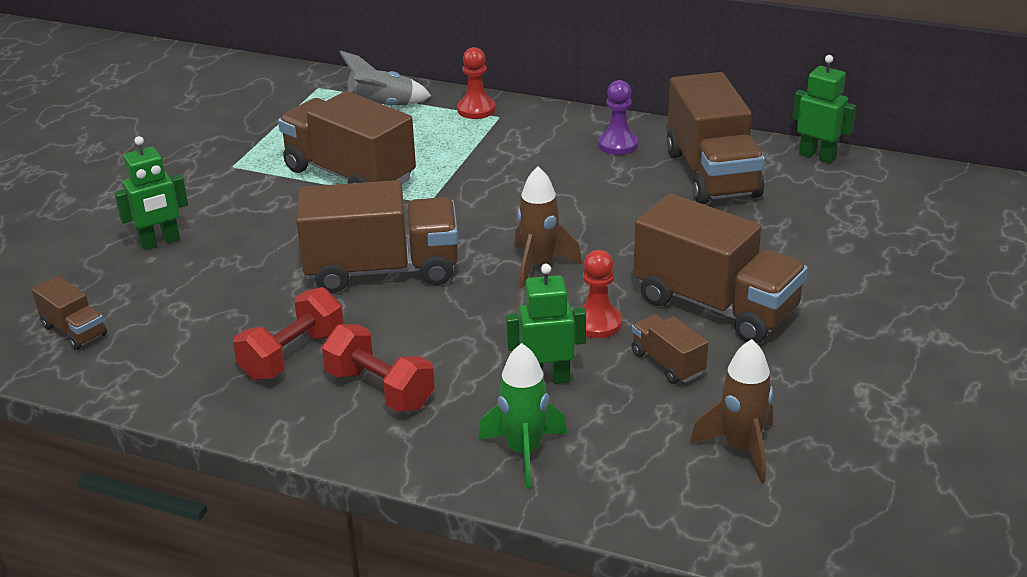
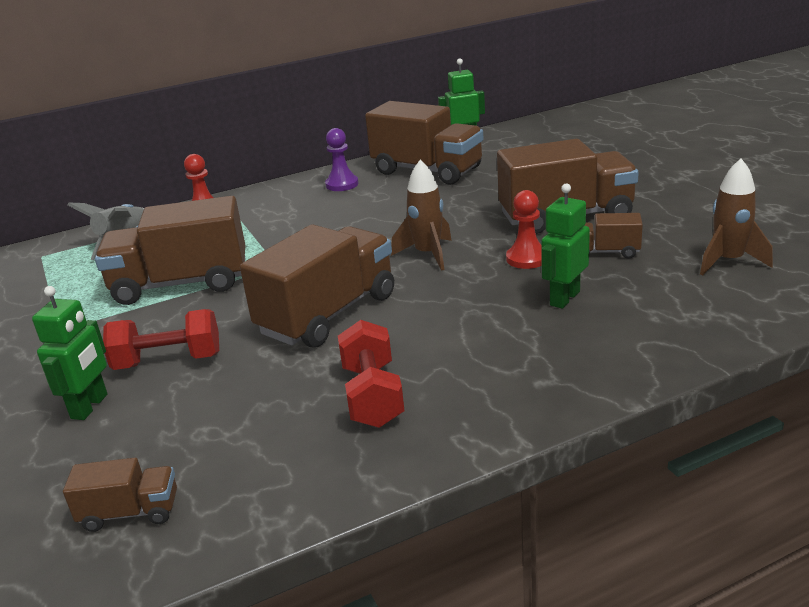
camera: 45 degrees left, 5 degrees down
(380, 389) = (480, 371): red dumbbell -> red dumbbell (168, 361)
(524, 452) = (640, 337): green rocket -> none

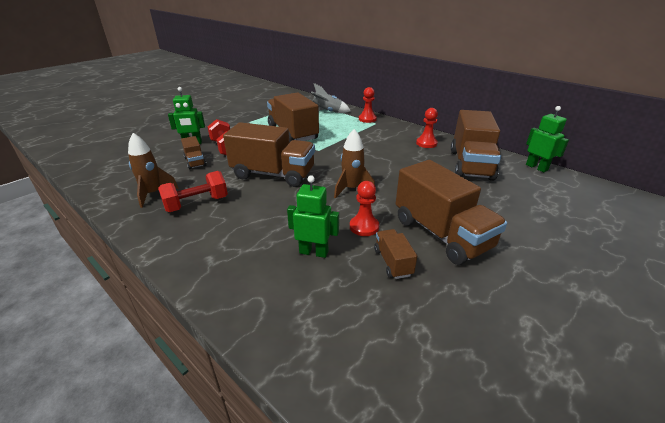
camera: 65 degrees right, 5 degrees up
(130, 513) = (121, 170): brown truck -> brown truck (195, 162)
(342, 184) = (426, 143): purple pawn -> red pawn
(728, 261) = (413, 342): brown rocket -> brown rocket (153, 194)

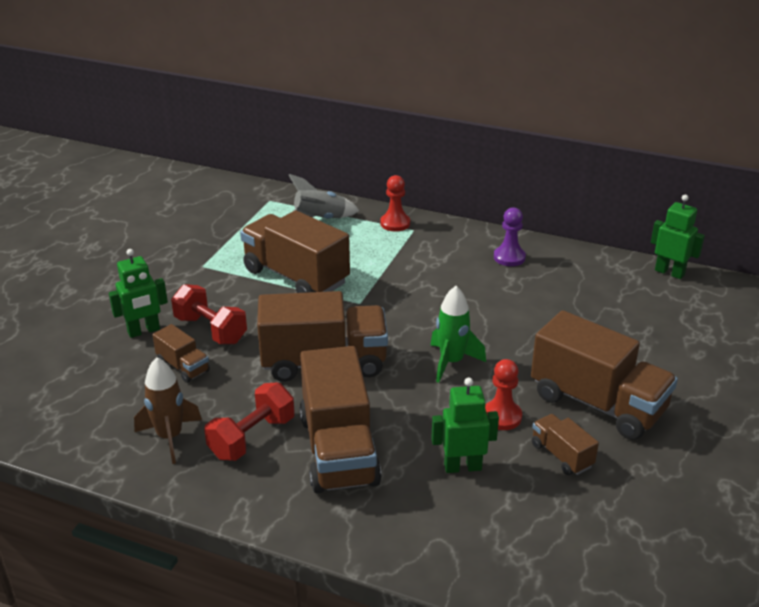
camera: 20 degrees left, 0 degrees up
(351, 189) = (451, 362): brown rocket -> green rocket
(426, 143) = (509, 257): red pawn -> purple pawn
(470, 165) = (586, 285): brown truck -> brown truck (338, 450)

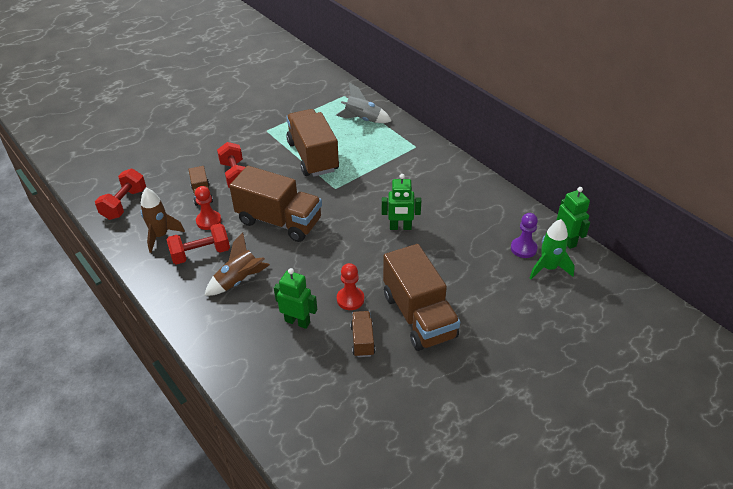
camera: 30 degrees right, 10 degrees up
(72, 417) = (124, 204): none -> red dumbbell
(144, 331) = (200, 163): green robot -> green robot (400, 227)
(338, 450) = (239, 281): brown truck -> brown rocket
(395, 223) = (408, 138): red pawn -> red pawn (209, 221)
(451, 362) = (353, 250): green rocket -> green rocket (548, 268)
(509, 257) = (461, 189): purple pawn -> purple pawn (523, 248)

